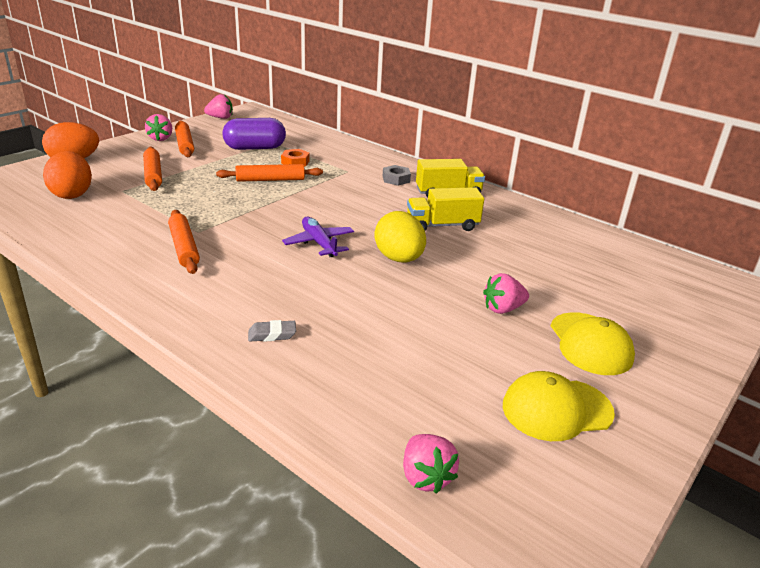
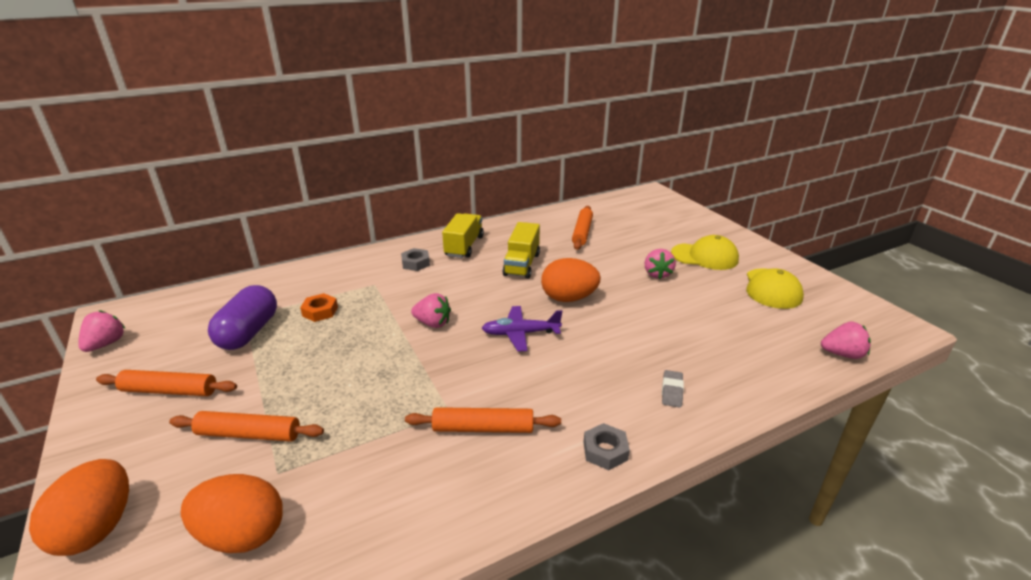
camera: 65 degrees left, 0 degrees up
(161, 138) = (117, 412): pink strawberry -> pink strawberry (433, 323)
(173, 305) = (605, 451): none -> grey nut
(270, 180) = (353, 337): orange rolling pin -> orange rolling pin (582, 232)
(399, 259) = (568, 298): yellow egg -> orange egg

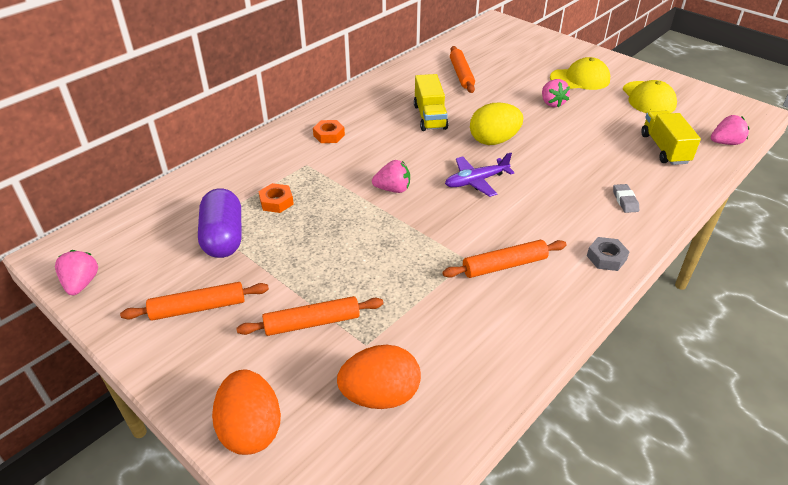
camera: 20 degrees left, 10 degrees up
(416, 263) = (329, 135): grey nut -> orange nut
(464, 246) = (362, 109): yellow truck -> yellow truck (664, 149)
(568, 298) = (493, 141): orange egg -> yellow egg

